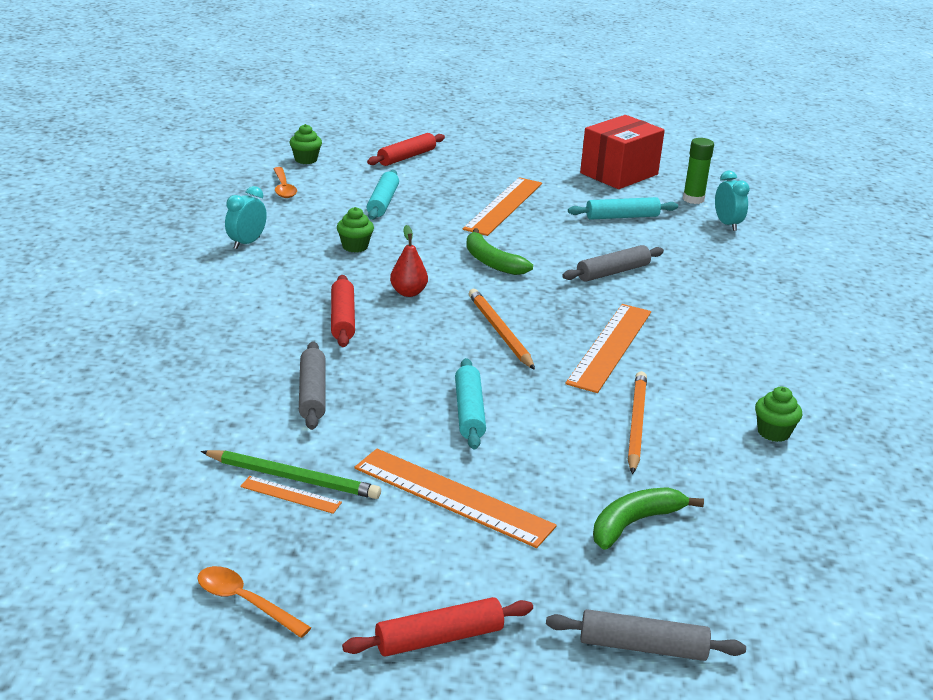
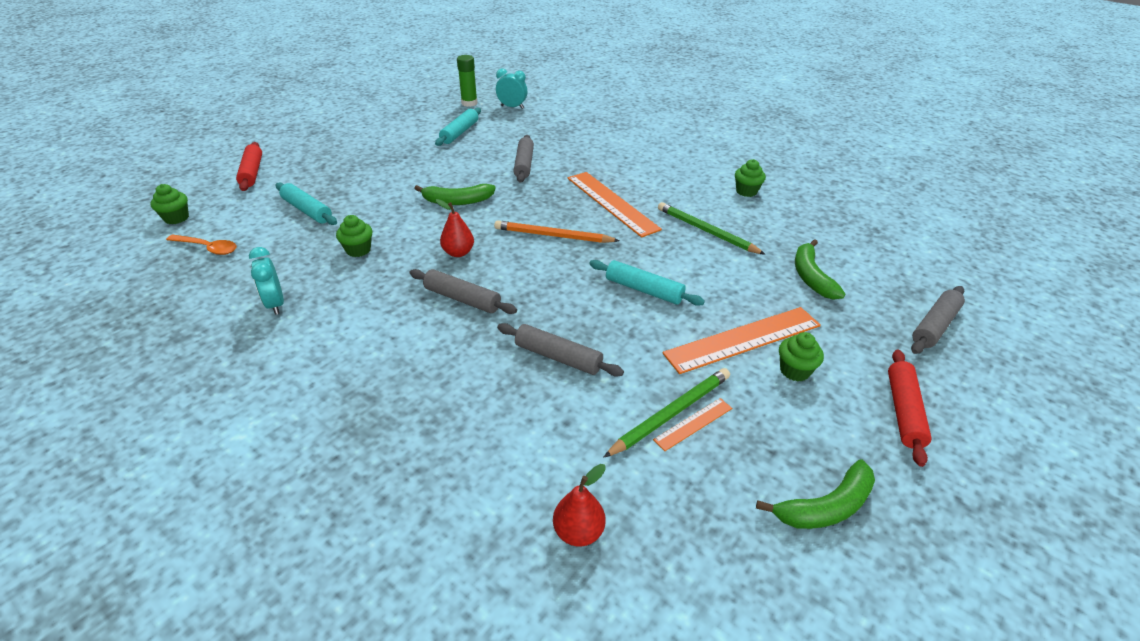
camera: 55 degrees left, 10 degrees up
(115, 467) = (578, 532): none -> red pear
(244, 601) = (826, 507): orange spoon -> green banana
(342, 319) = (462, 299): red rolling pin -> grey rolling pin
(434, 544) = (794, 371): none -> green cupcake
(503, 206) = (386, 165): orange ruler -> none
(619, 174) = (403, 110): red box -> none
(636, 424) = (706, 231): orange pencil -> green pencil

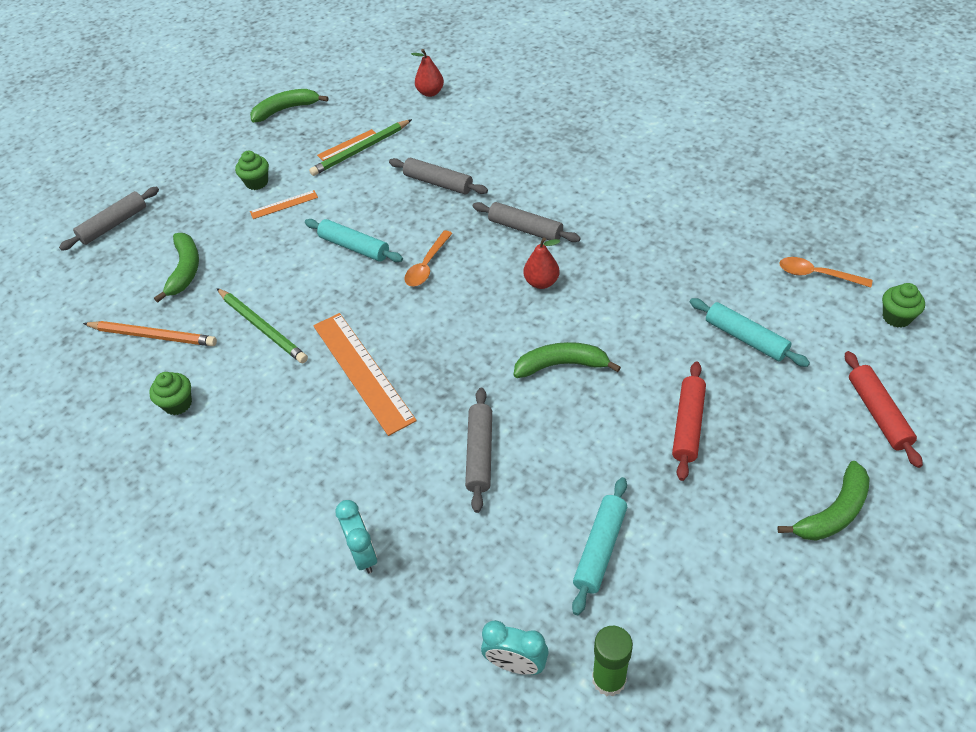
camera: 175 degrees left, 10 degrees up
(275, 304) = (696, 215): turquoise clock -> turquoise clock (363, 554)
(321, 140) = (833, 512): none -> green banana
(358, 250) = (650, 280): green cupcake -> none
(553, 236) = (439, 311): orange pencil -> orange pencil (153, 336)
(566, 270) = (426, 266): none -> orange spoon
(743, 339) = (284, 204): orange ruler -> orange ruler, size x0.48
(903, 411) = (197, 160): red rolling pin -> red rolling pin (688, 425)

